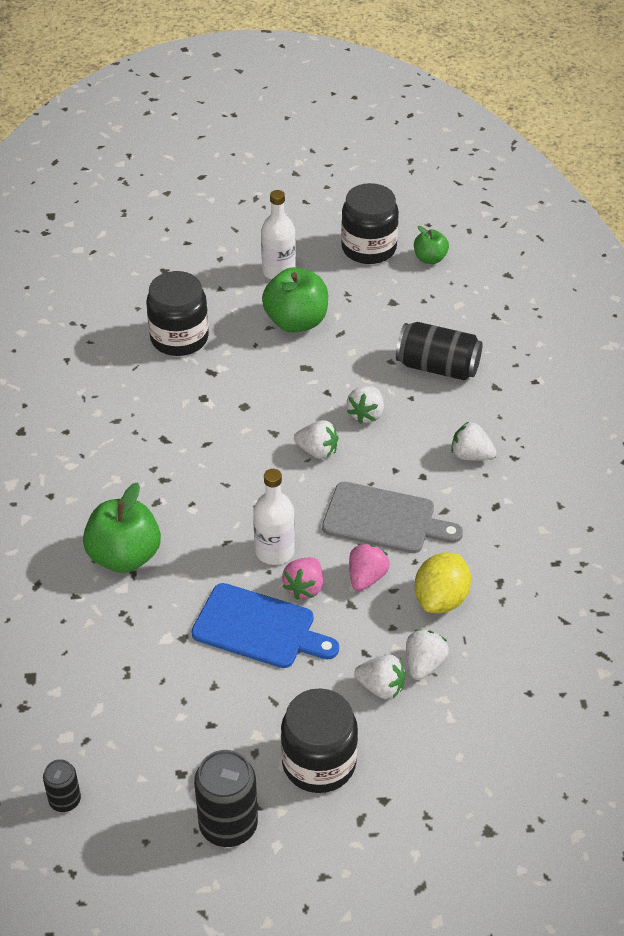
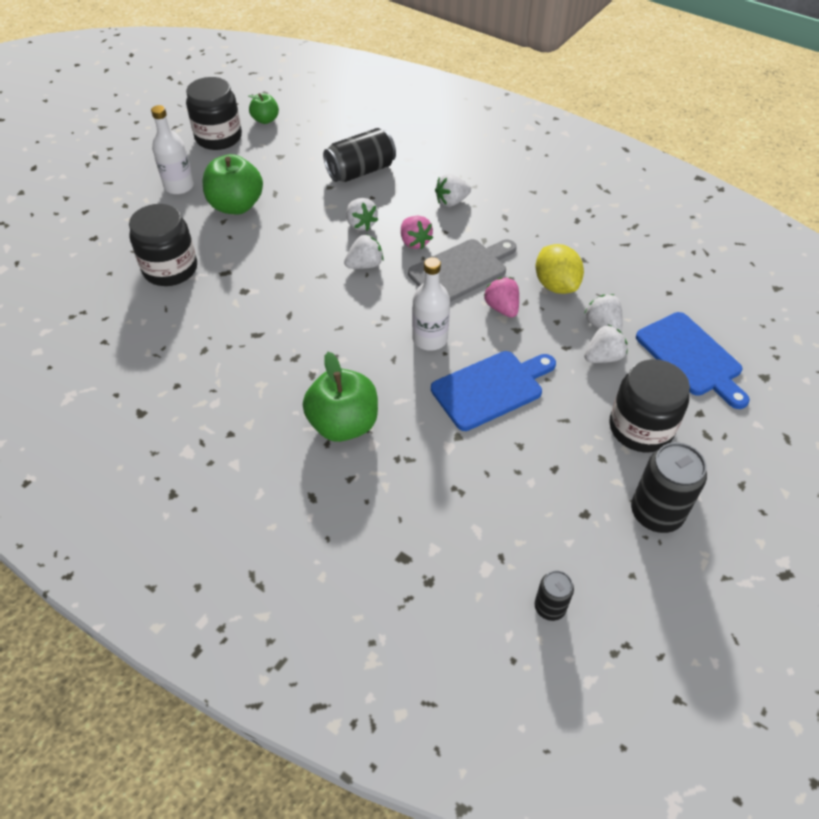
camera: 50 degrees left, 5 degrees up
(304, 587) = (479, 343): pink strawberry -> pink strawberry (414, 242)
(453, 757) = (691, 357): none -> blue cutting board

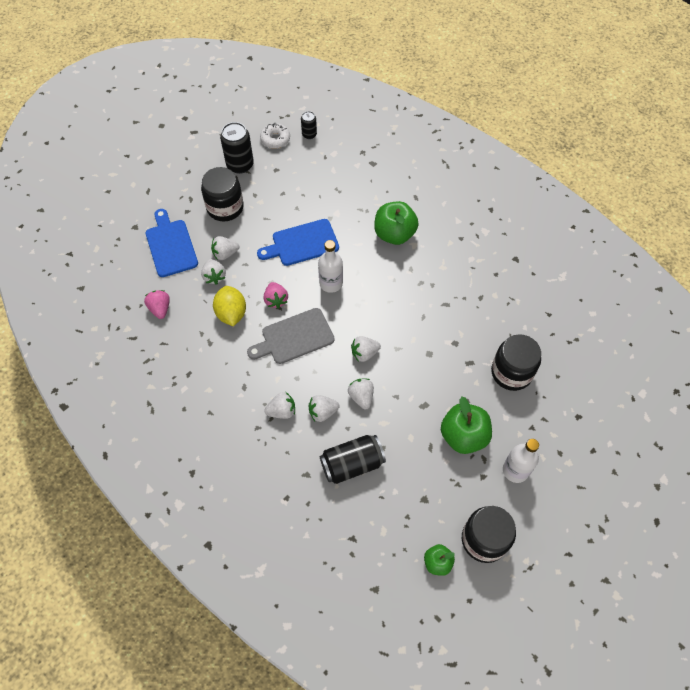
camera: 170 degrees left, 10 degrees up
(404, 206) = (322, 412): none -> white strawberry
(414, 242) = (322, 370): pink strawberry -> pink strawberry (160, 308)
(614, 583) = (275, 139): none -> white donut

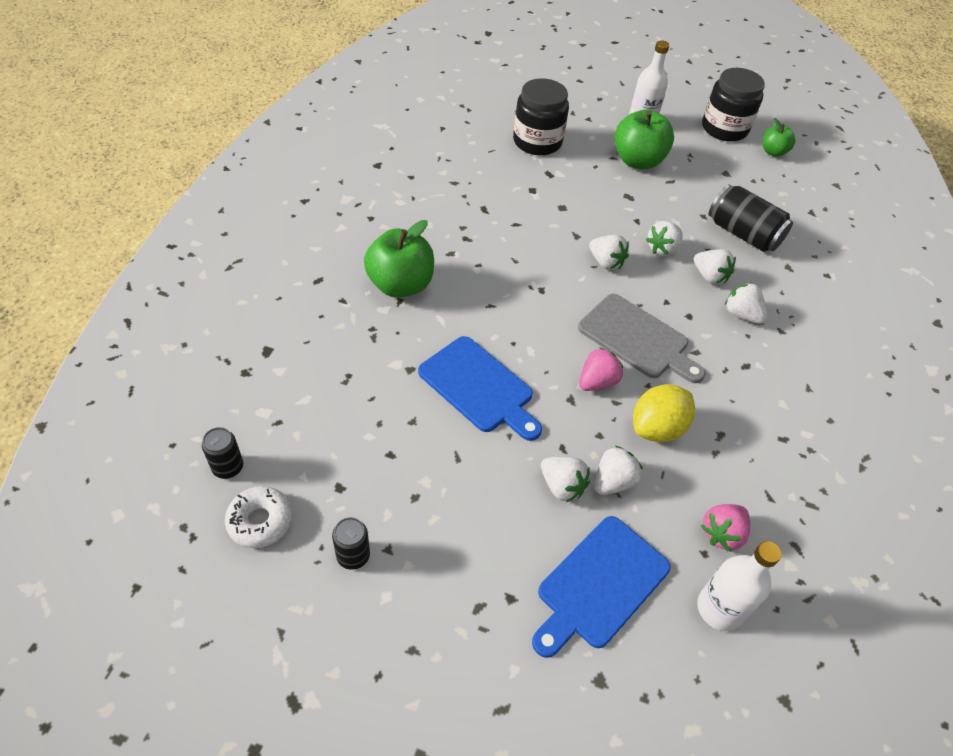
camera: 120 degrees left, 10 degrees down
(225, 207) = (468, 533): black jar -> none
(240, 165) = (353, 556): black can -> black can, size x0.55
(331, 283) = (527, 328): white bottle -> white bottle (719, 608)

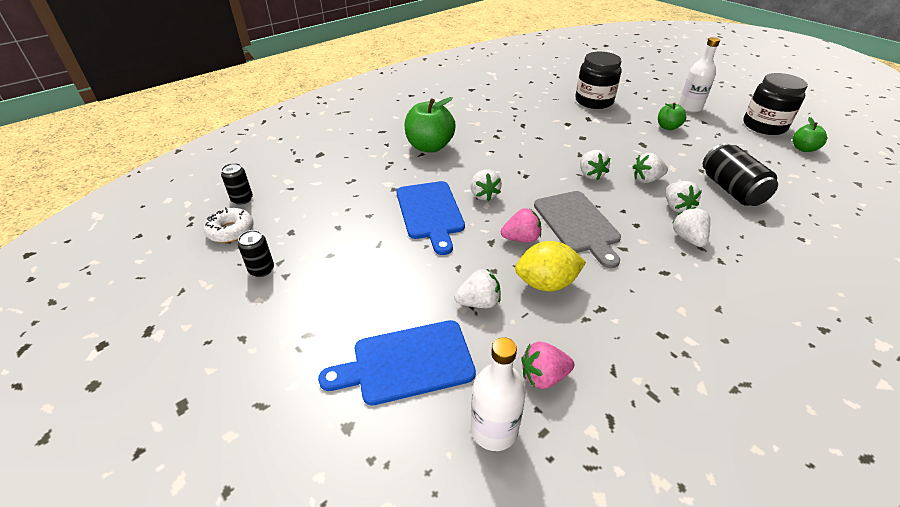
camera: 35 degrees right, 10 degrees down
(562, 486) = (436, 289): white strawberry -> white strawberry (484, 195)
(637, 161) = (668, 127): green apple -> green apple, size x0.55

